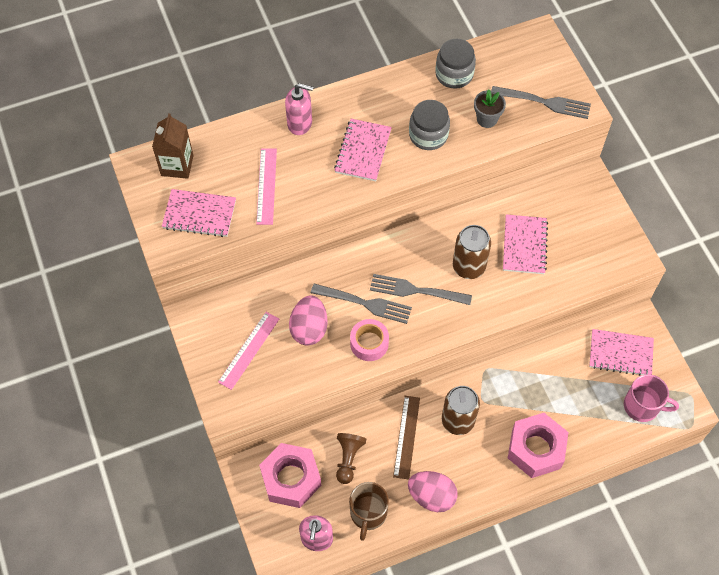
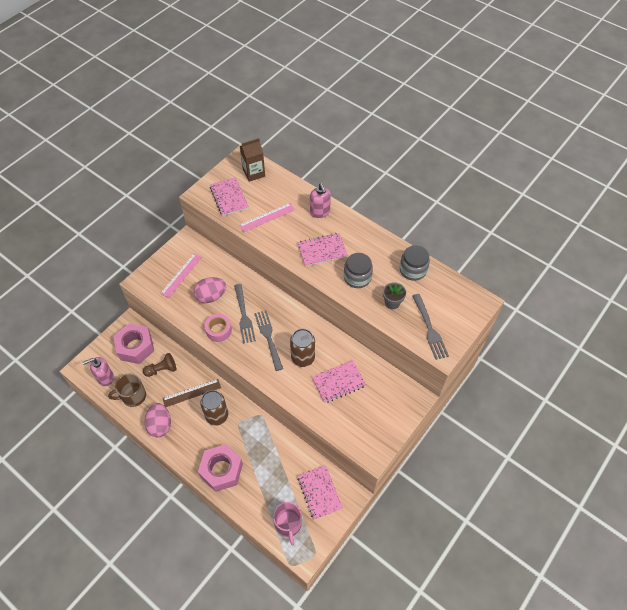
camera: 60 degrees right, 5 degrees down
(249, 350) = (181, 275): pink ruler -> pink ruler turned 60 degrees counterclockwise

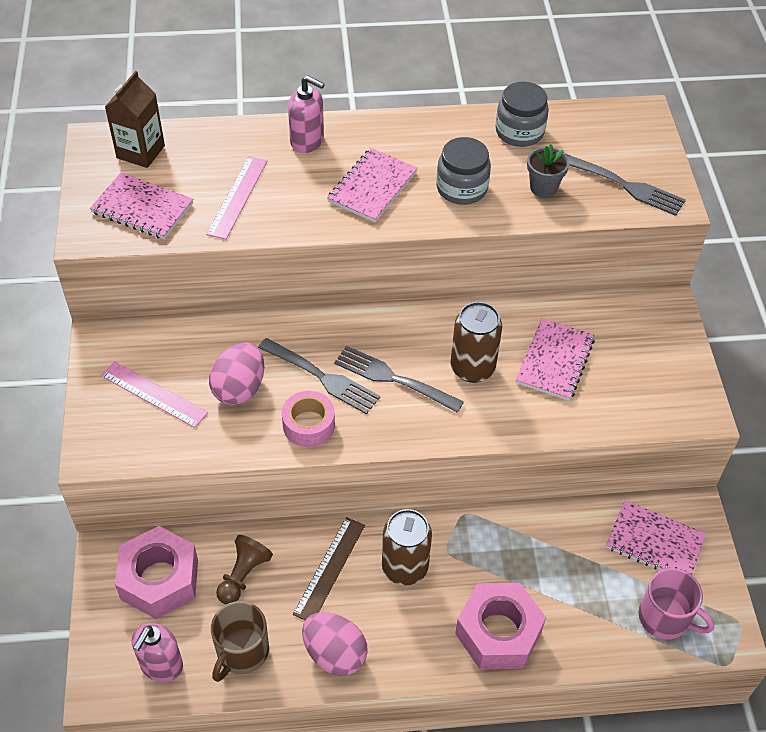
camera: 45 degrees left, 5 degrees down
(181, 275) = (154, 394): pink ruler -> pink ruler turned 45 degrees counterclockwise

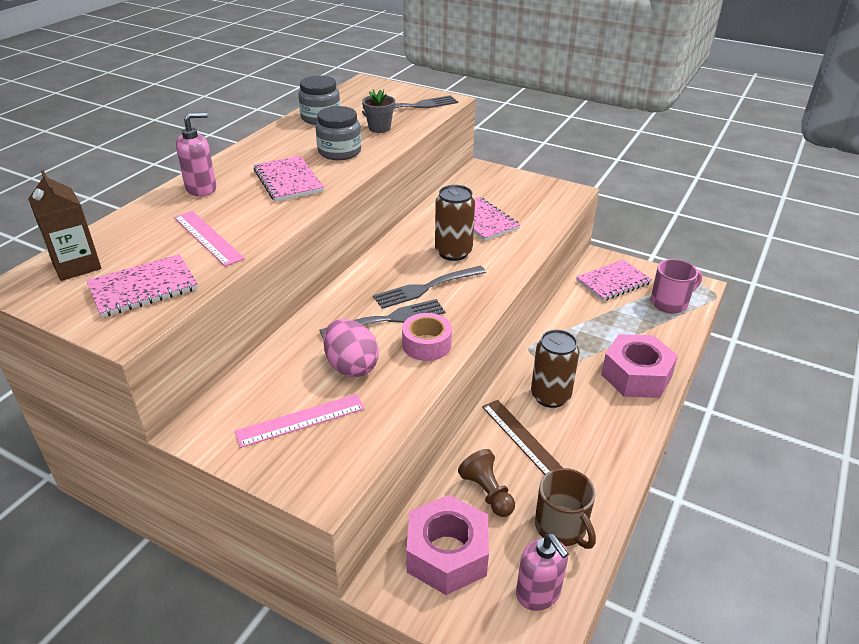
camera: 55 degrees left, 15 degrees down
(334, 654) = (600, 469): pink egg -> none

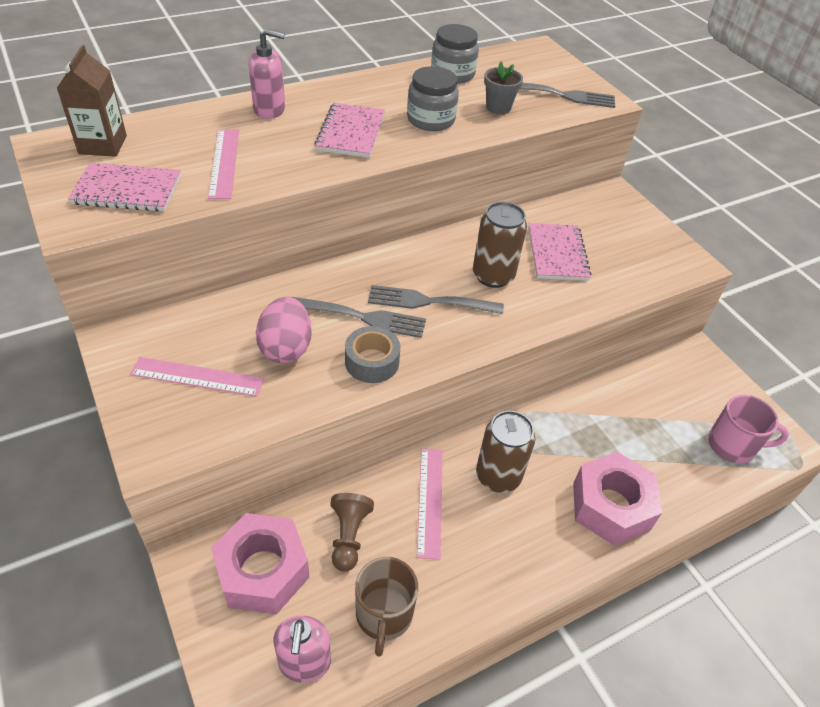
camera: 30 degrees right, 10 degrees up
(426, 344) = (372, 362): pink tape -> grey tape
(521, 437) = (430, 501): brown ruler -> pink ruler
(613, 282) = (686, 387): pink notebook -> none

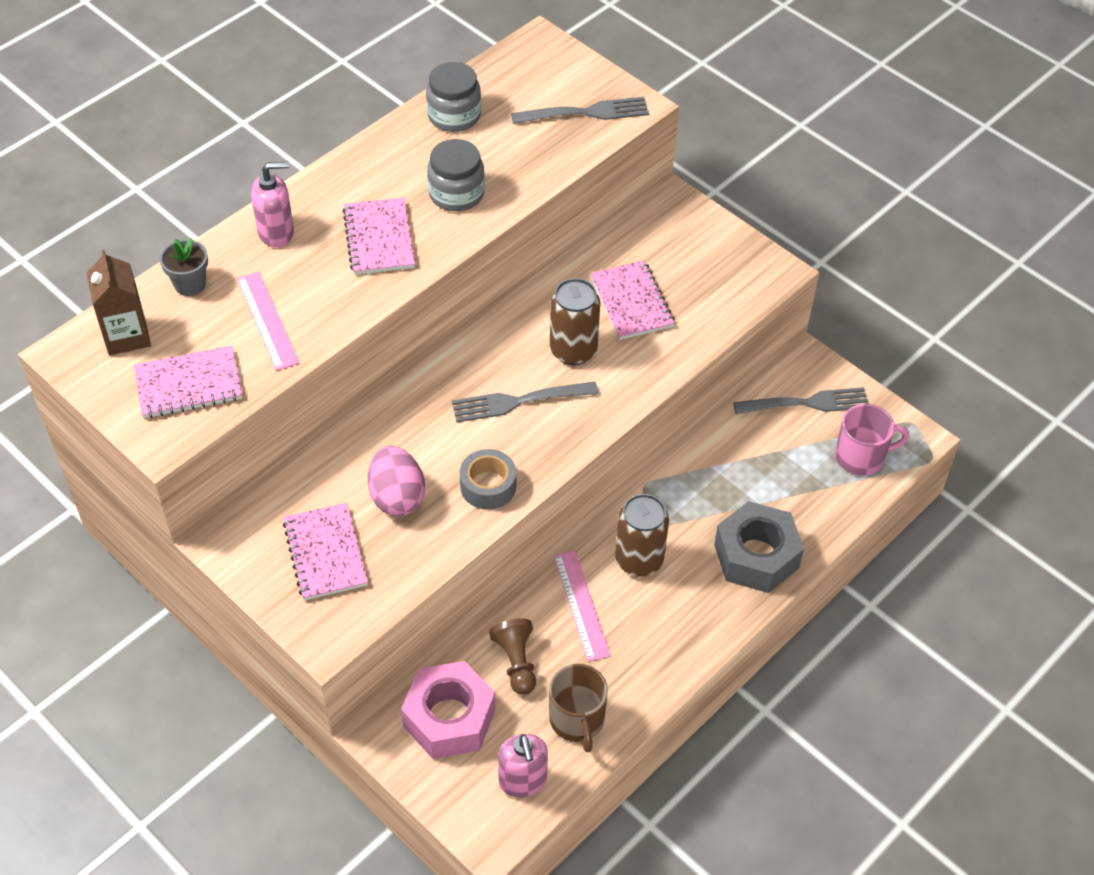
camera: 15 degrees left, 5 degrees up
(197, 376) = (326, 553): pink ruler -> pink notebook
(361, 317) = (457, 440): grey fork -> grey fork (806, 403)
(498, 107) = (523, 153): grey flower pot -> grey flower pot (190, 284)
(610, 506) = (756, 556): pink nut -> grey nut

